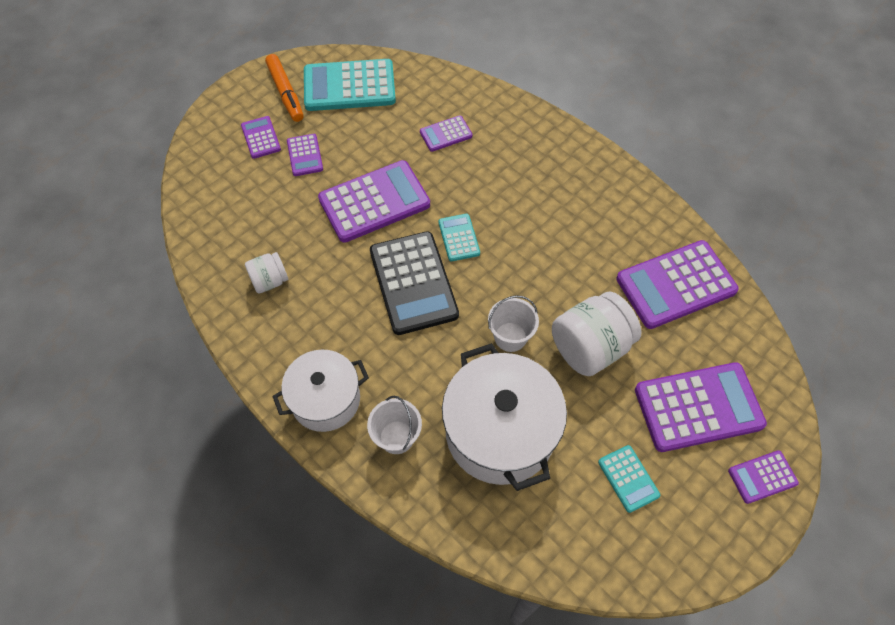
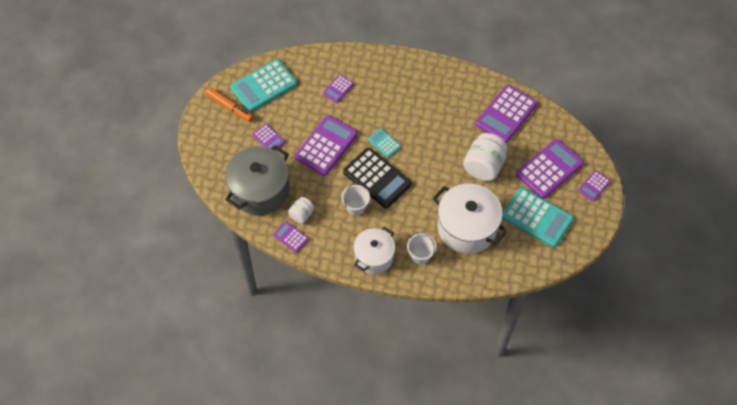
camera: 30 degrees left, 0 degrees up
(240, 218) = (260, 190): none -> grey pot
(261, 138) = (236, 140): purple calculator -> purple calculator (291, 237)
(510, 337) = (443, 180): white bucket -> white bucket (356, 207)
(628, 478) = (537, 218): turquoise calculator -> turquoise calculator, size x2.00

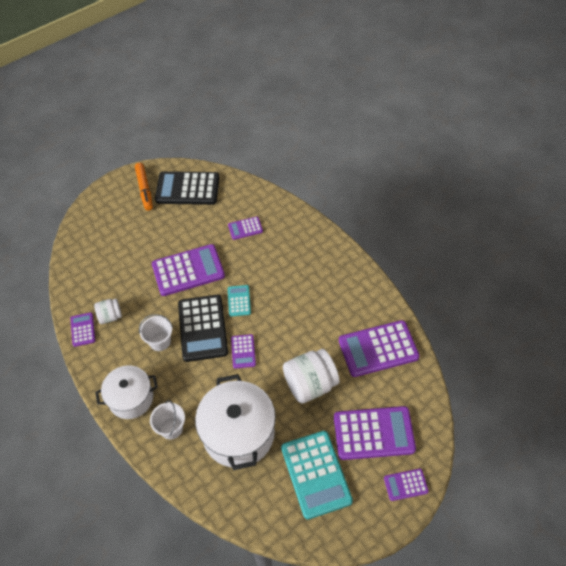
camera: 40 degrees right, 5 degrees down
(260, 190) = (99, 272): grey pot -> none
(264, 86) = (187, 189): turquoise calculator -> black calculator
(269, 138) = (149, 234): purple calculator -> purple calculator (243, 351)

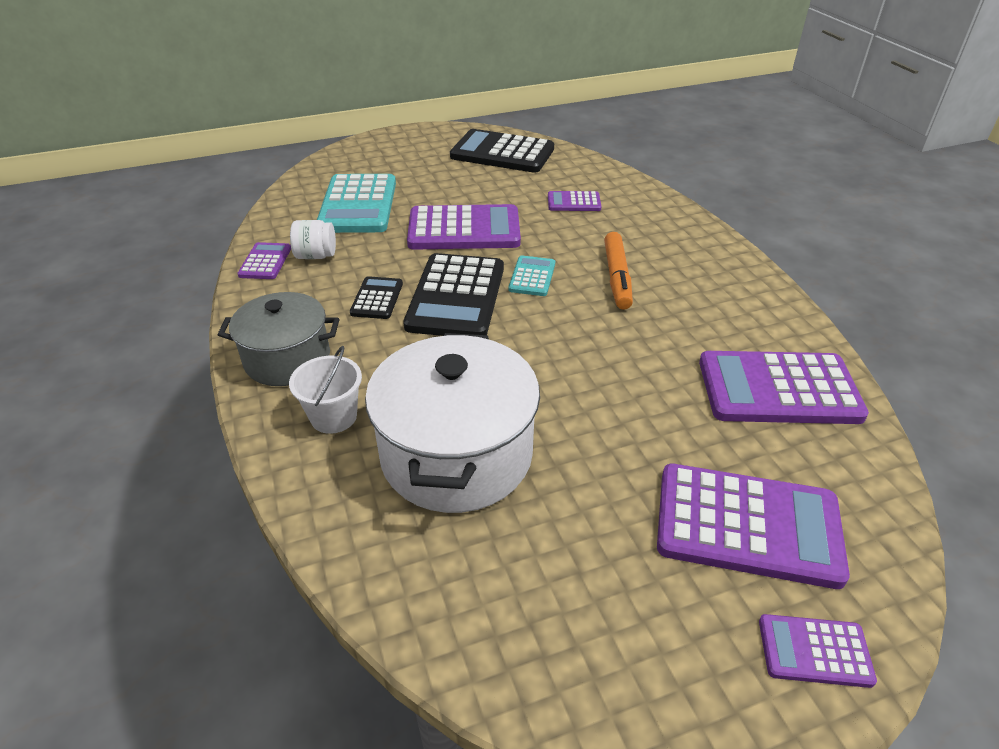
camera: 15 degrees right, 15 degrees down
(131, 398) = (287, 359): white pot -> grey pot
(144, 189) = (440, 144): orange marker -> orange marker (617, 277)
(160, 341) = (377, 298): white bucket -> black calculator
(243, 351) = (514, 339): purple calculator -> none
(310, 384) = (626, 412): white jar -> none
(316, 474) = (596, 569): turquoise calculator -> turquoise calculator (358, 205)

